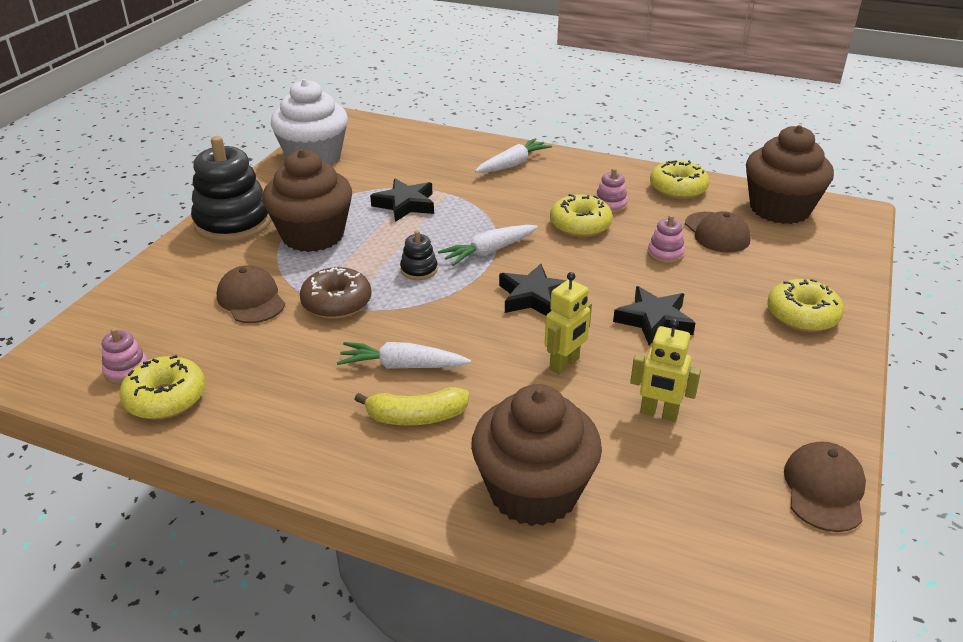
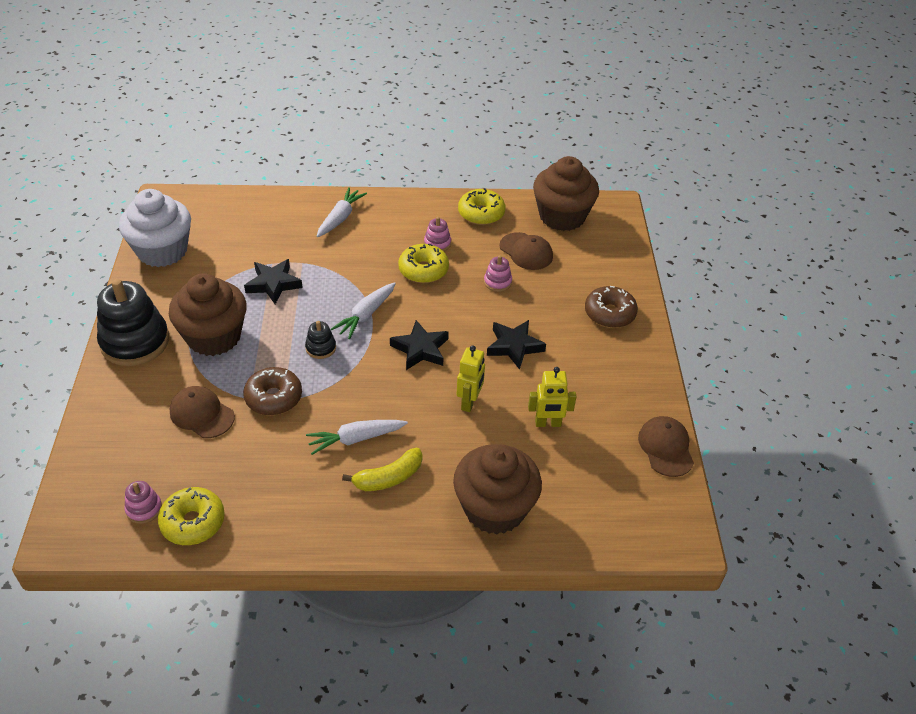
camera: 25 degrees left, 10 degrees up
(802, 315) = (609, 314): yellow donut -> brown donut

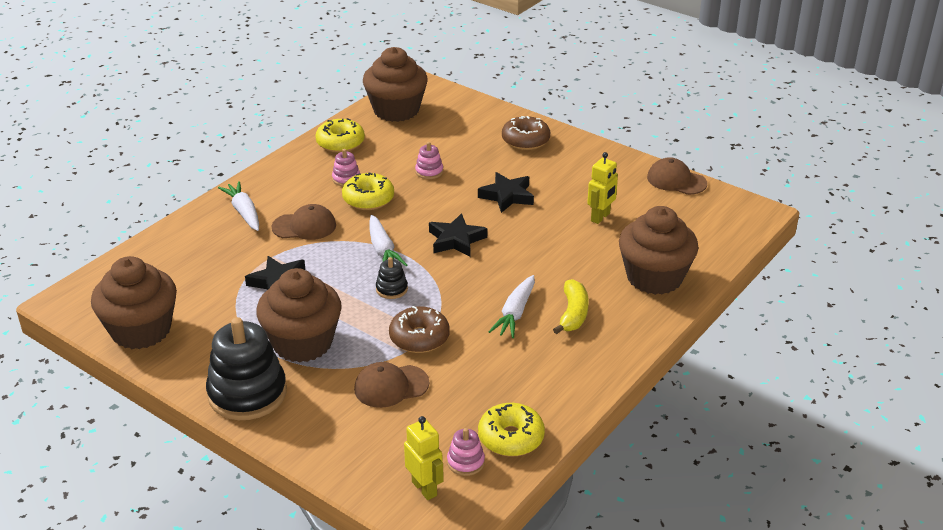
camera: 50 degrees left, 10 degrees down
(162, 251) = (141, 330): white cupcake -> brown cupcake
(469, 402) = (540, 242): yellow robot -> yellow robot (424, 488)
(526, 251) = (413, 144): brown cap -> brown cap (304, 226)

